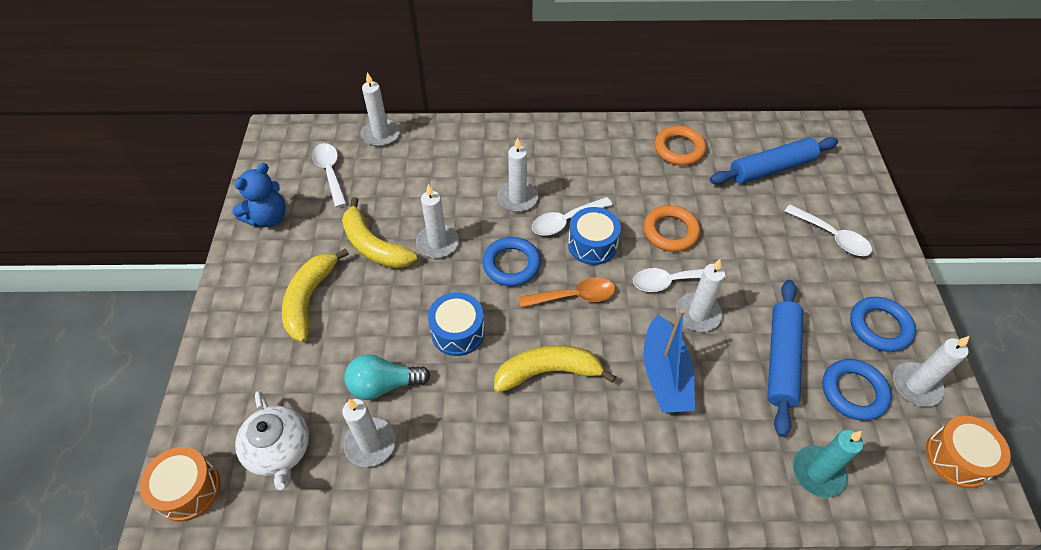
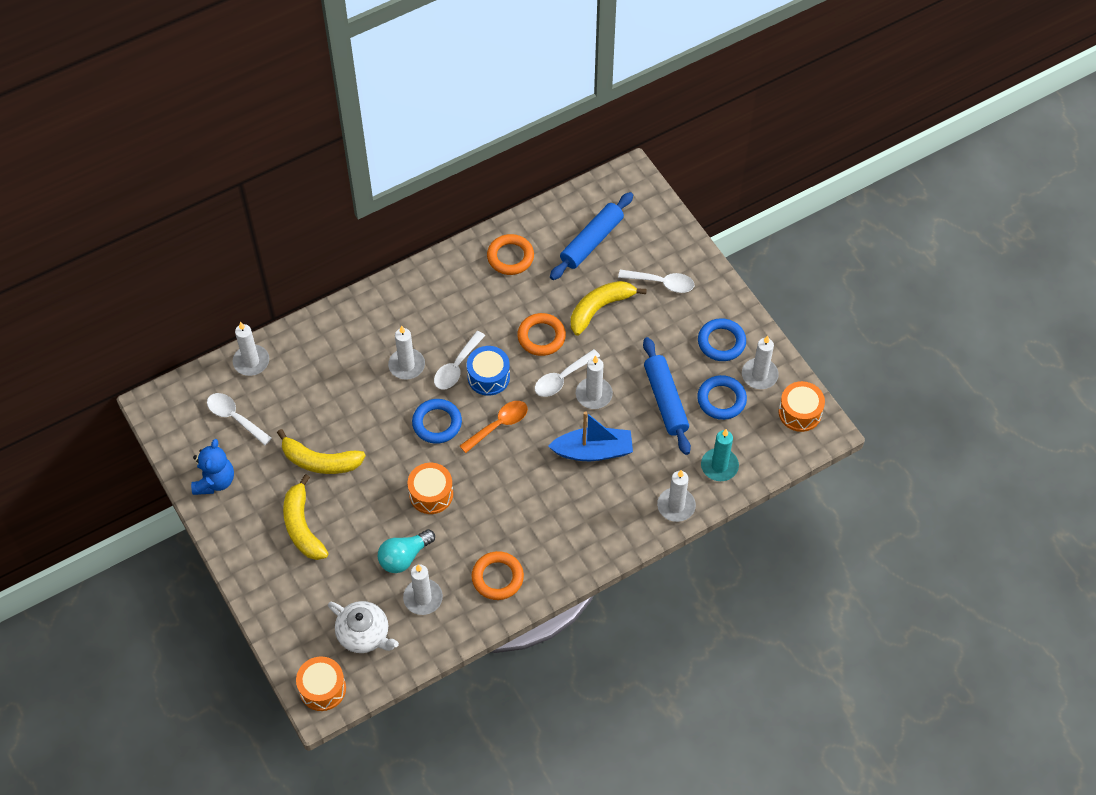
camera: 30 degrees left, 5 degrees up
(437, 243) = (368, 434): white candle -> white candle (676, 506)
(458, 332) = (431, 494): blue drum -> orange drum
(468, 466) = (497, 577): none -> orange ring
(548, 372) = (513, 489): yellow banana -> yellow banana (600, 308)
(665, 375) = (593, 451): blue boat -> blue boat turned 60 degrees counterclockwise

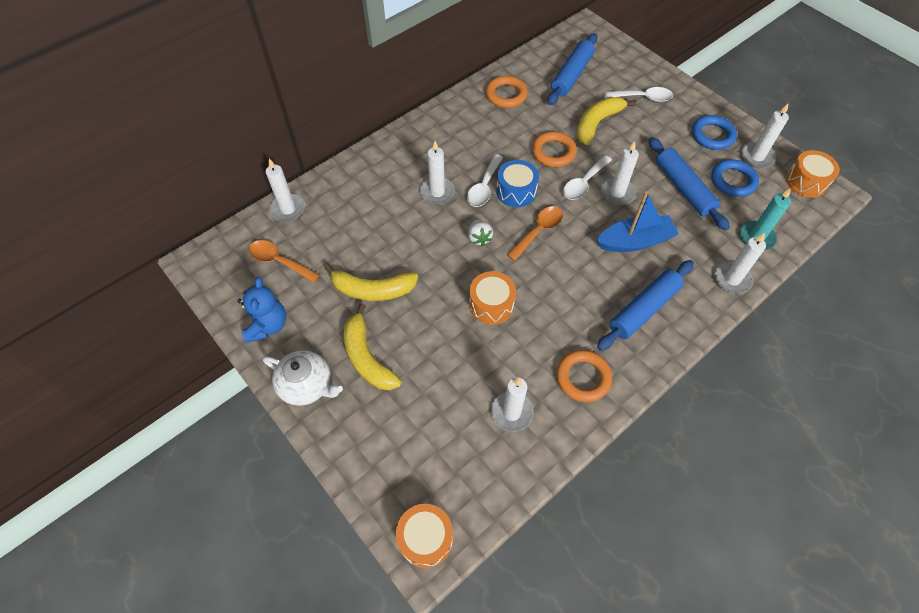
camera: 10 degrees left, 0 degrees up
(234, 417) = (279, 261): white spoon -> orange spoon
(364, 634) = (458, 464): white teapot -> white teapot (307, 385)
(404, 557) = (480, 372): turquoise light bulb -> none
(437, 423) = (479, 238): blue ring -> white strawberry
(577, 522) = (643, 309): none -> blue rolling pin

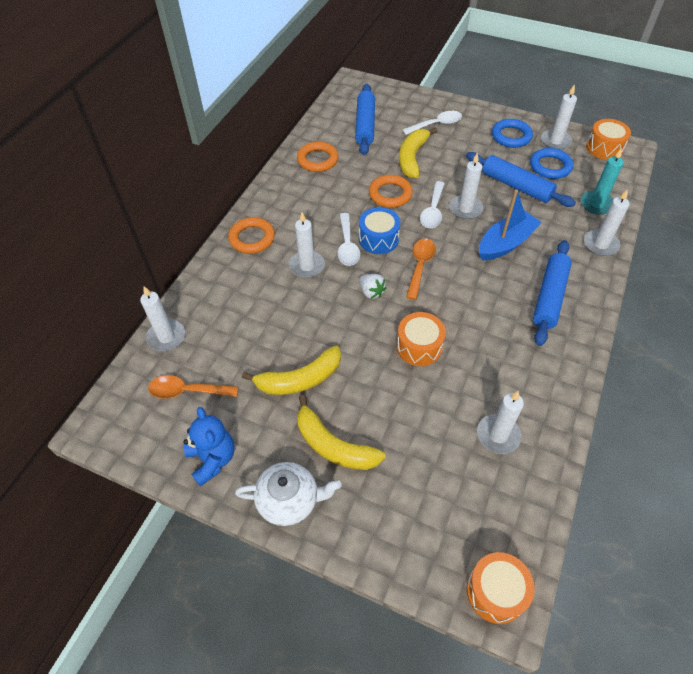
camera: 25 degrees left, 5 degrees down
(583, 378) = (538, 376): orange ring -> orange ring (252, 238)

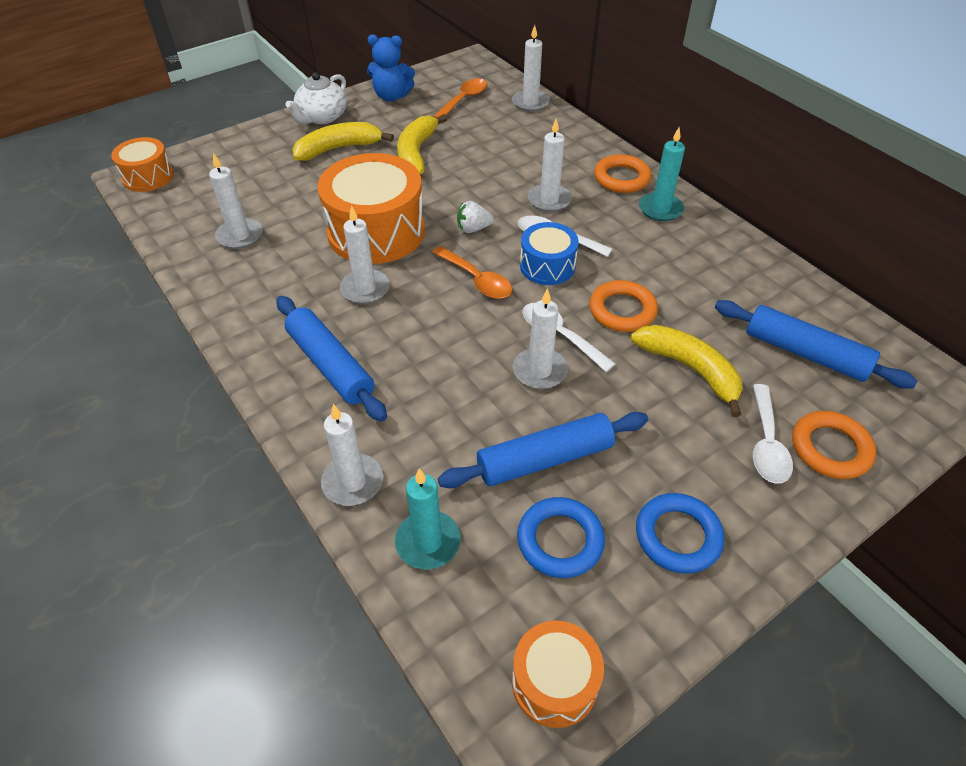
camera: 120 degrees right, 5 degrees down
(277, 208) = (660, 209): none -> turquoise candle
(317, 160) = (739, 273): orange ring -> orange ring (830, 448)
(419, 346) = (376, 231): orange drum -> orange drum, size x1.83
(505, 243) = (445, 375): blue boat -> none
(555, 141) = (624, 603): white candle -> white candle (365, 289)

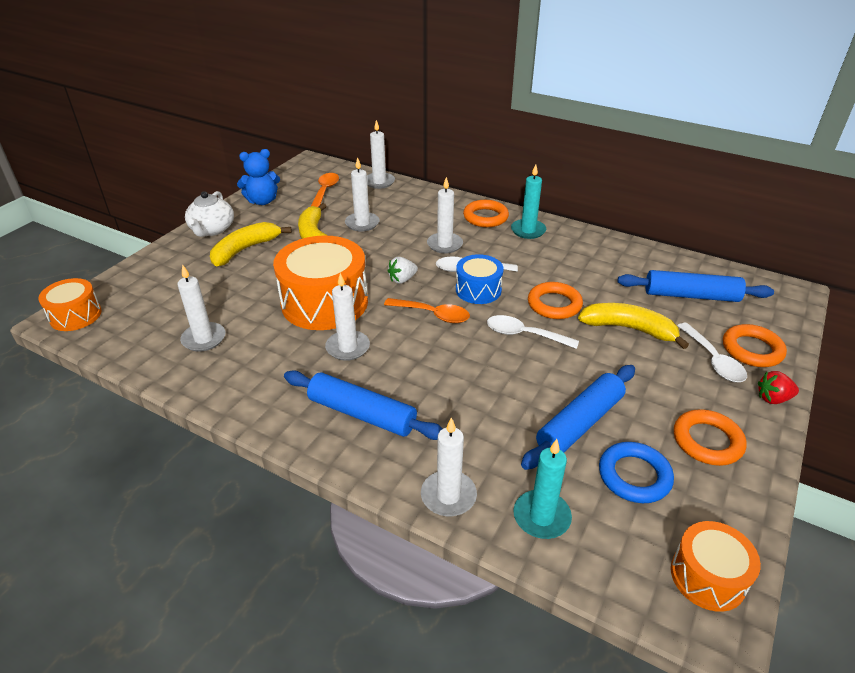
camera: 25 degrees left, 10 degrees down
(539, 371) = (528, 363): white candle -> white candle (362, 223)
(678, 536) = (707, 441): blue ring -> orange ring
(806, 518) = (773, 398): none -> red strawberry

